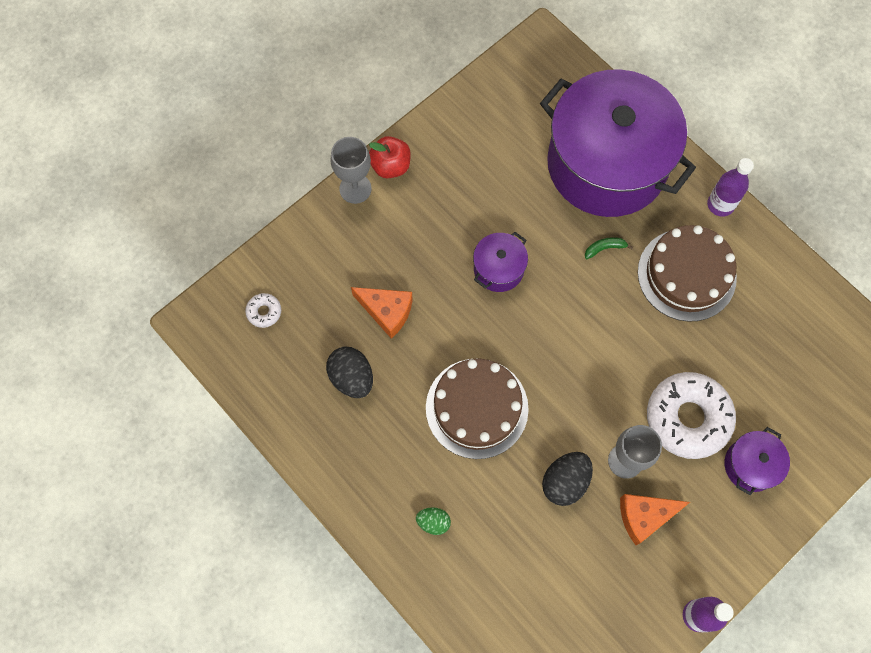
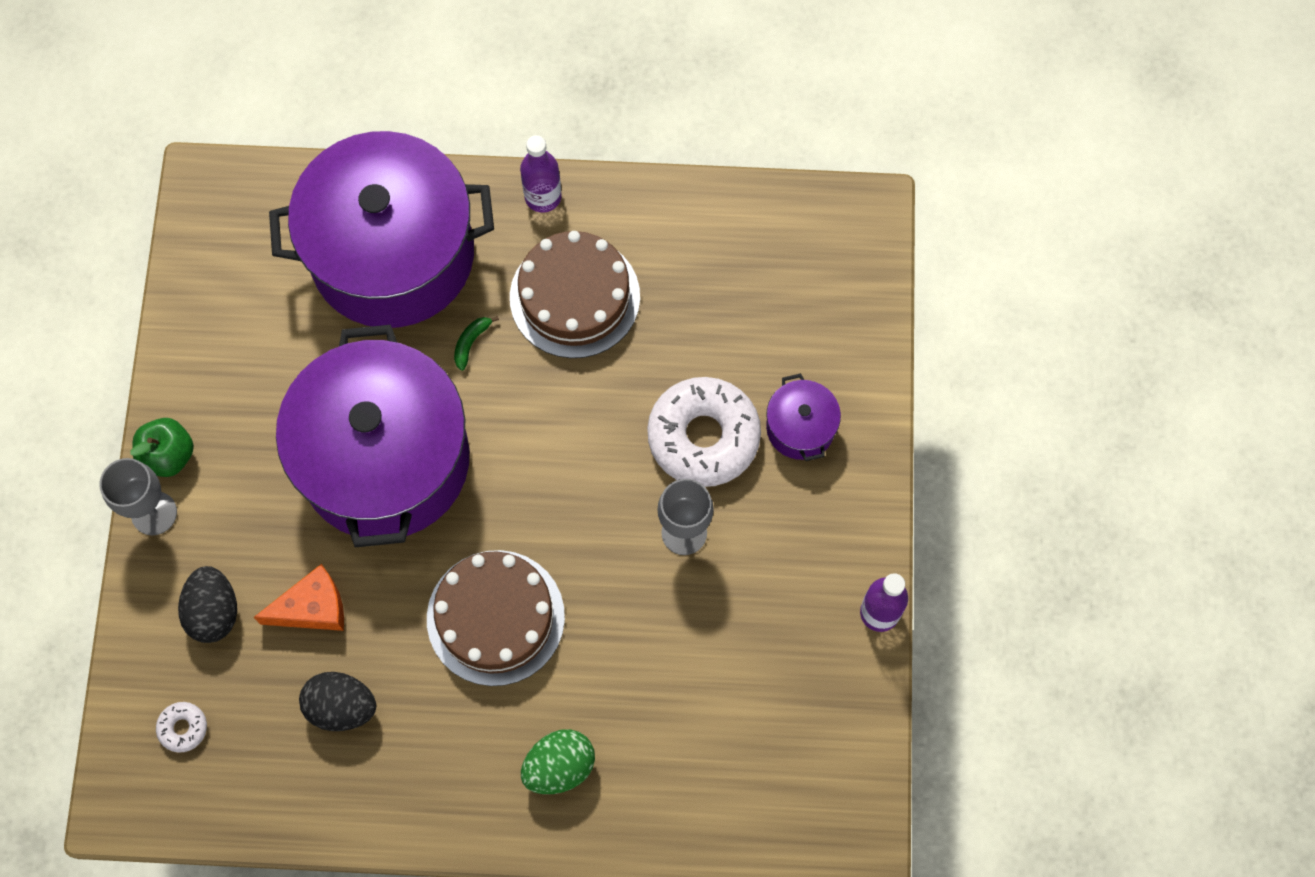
camera: 45 degrees left, 0 degrees up
(390, 166) = (168, 455): red apple -> green apple
(433, 522) = (559, 767): green egg -> green egg, size x1.67
(498, 269) = (385, 460): purple pot -> purple pot, size x2.46
(565, 482) = (647, 607): black egg -> black egg (214, 611)
(644, 516) = (749, 568): orange cheese -> none

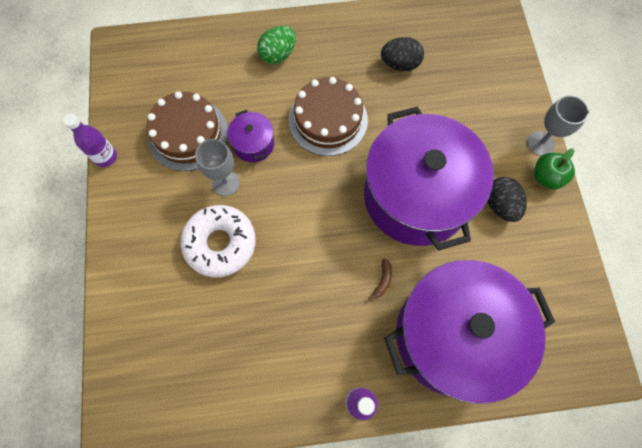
camera: 170 degrees right, 0 degrees up
(183, 728) = (479, 42): white donut -> none
(214, 611) = (485, 98): black egg -> black egg (500, 205)
(313, 608) = (431, 108): orange cheese -> none
(471, 342) = (382, 280): green banana -> brown banana
(574, 297) = (320, 326): brown cake -> brown cake (188, 134)
(800, 427) = (158, 260): purple pot -> purple pot (253, 144)

